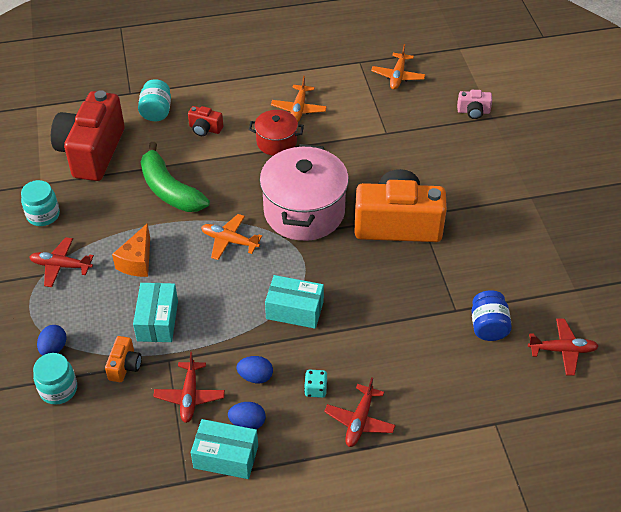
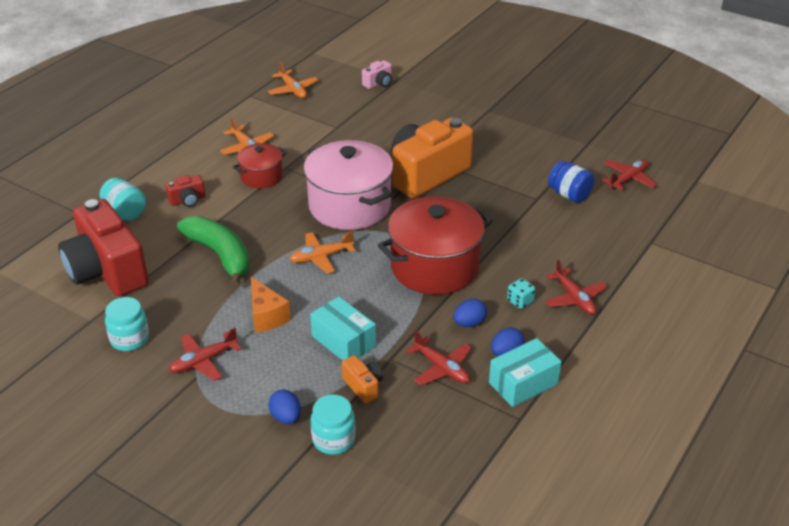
camera: 45 degrees left, 10 degrees down
(170, 190) = (220, 255): green banana -> green banana turned 135 degrees counterclockwise
(294, 310) = (434, 267): turquoise box -> red pot

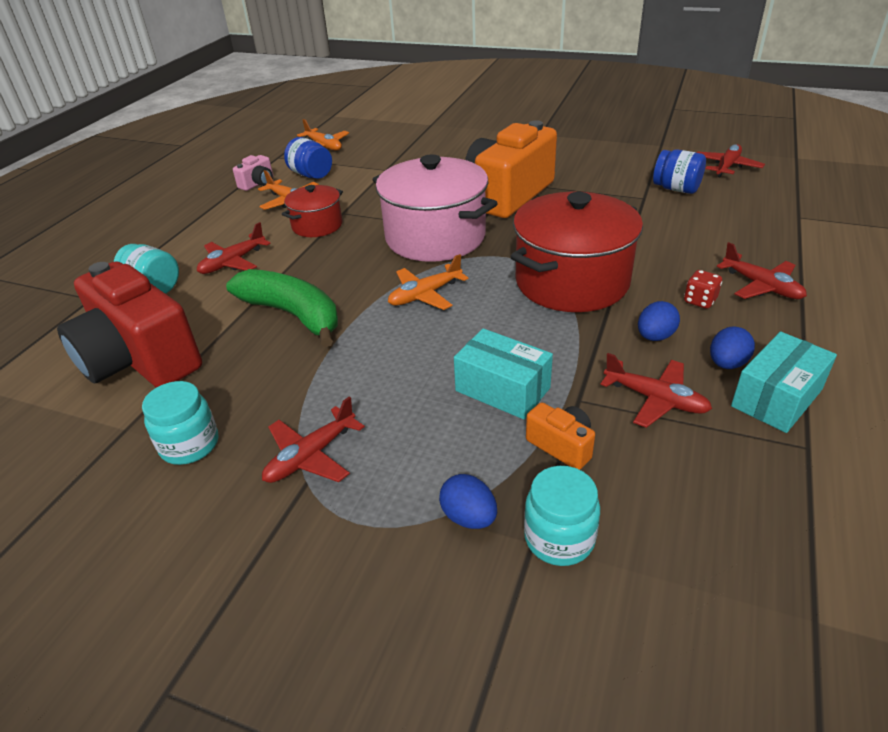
camera: 10 degrees left, 0 degrees up
(187, 200) = (233, 262): red camera -> red plane
(266, 316) = (382, 376): orange cheese -> none
(272, 121) = (311, 175): none -> blue jar
(378, 83) = (414, 129): pink camera -> pink camera (258, 184)
(520, 301) = (700, 301): turquoise dice -> red dice

